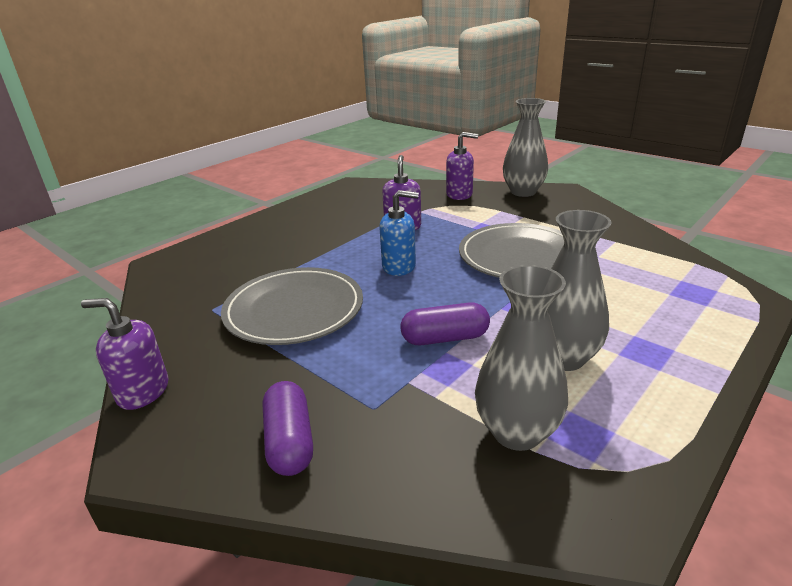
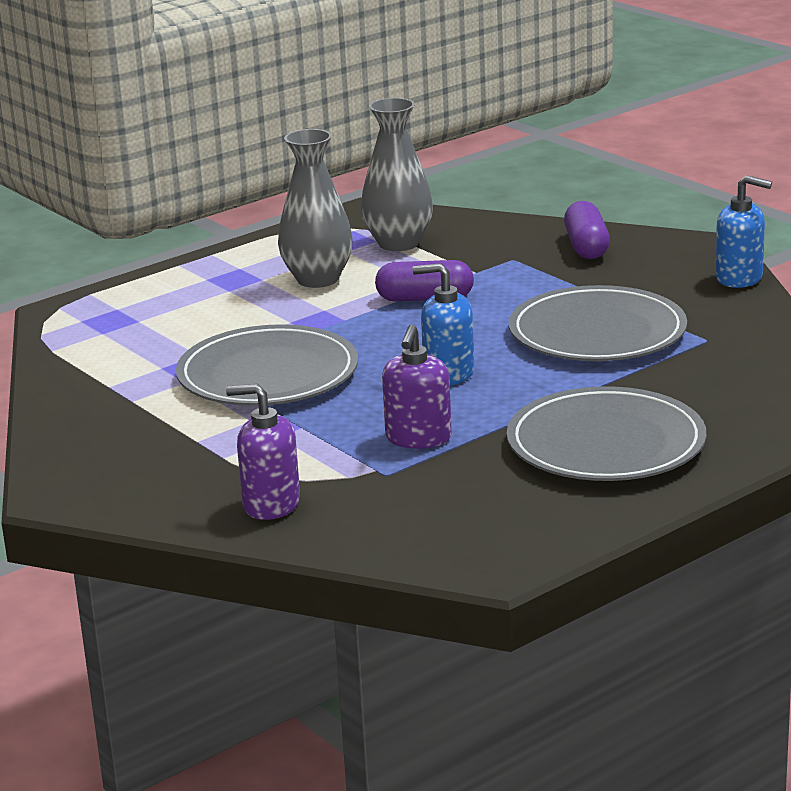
camera: 170 degrees left, 5 degrees down
(143, 391) = (739, 278): purple soap dispenser -> blue soap dispenser
(299, 232) = (606, 444): none -> grey plate
(523, 192) = (140, 498): grey vase -> none

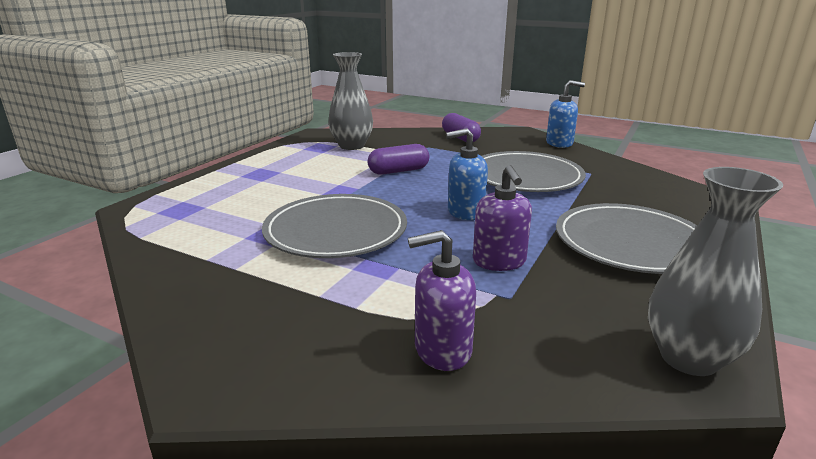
camera: 25 degrees left, 0 degrees up
(318, 279) = (318, 168): grey vase -> grey vase (689, 358)

